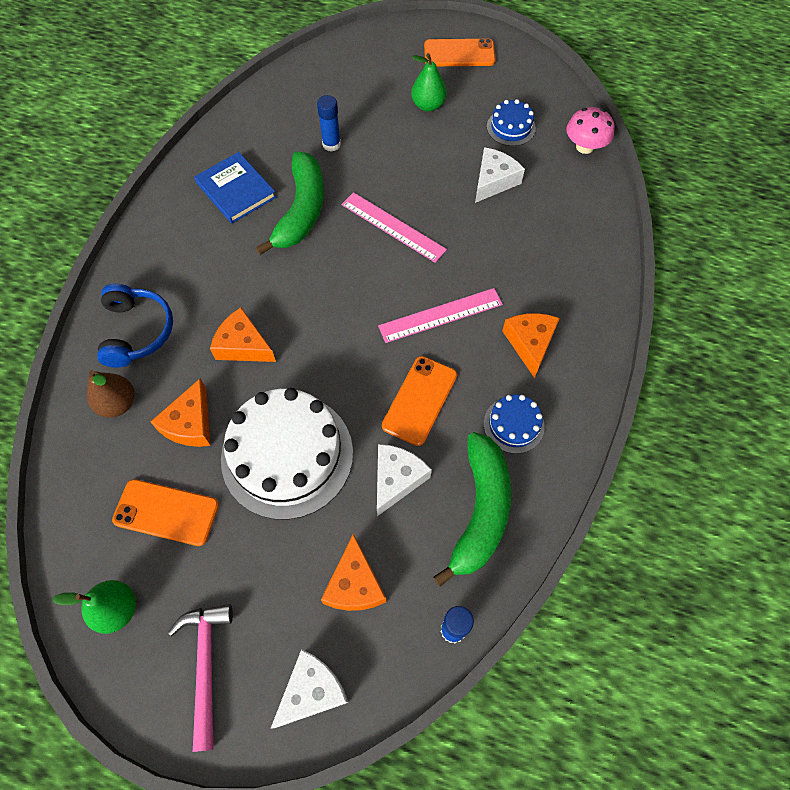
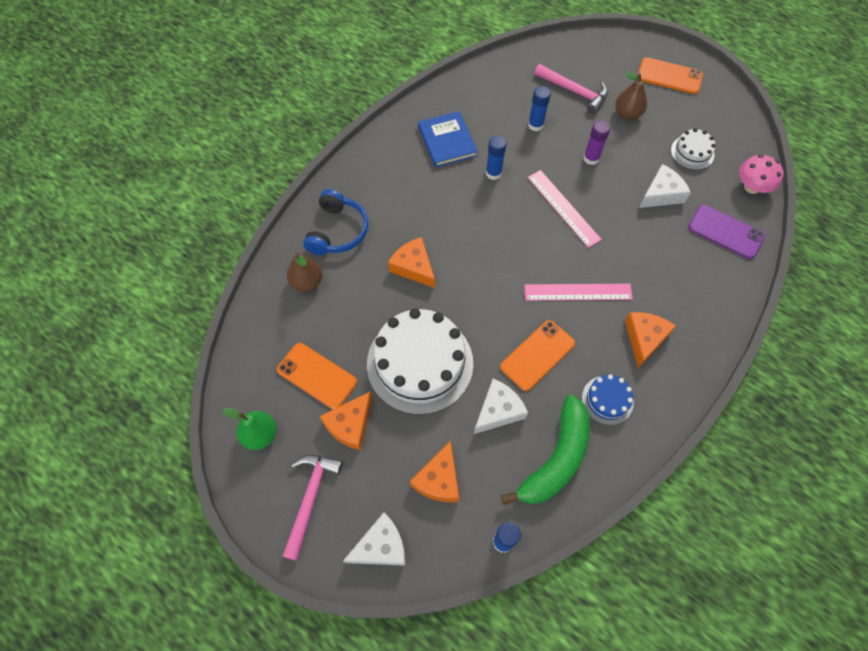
camera: 20 degrees right, 0 degrees up
(190, 423) = (355, 315): orange cheese -> orange cheese (350, 425)
(301, 211) = (493, 173): green banana -> blue glue stick
(362, 96) = (574, 91): none -> pink hammer
(405, 164) = (591, 158): none -> purple glue stick
(428, 105) = (627, 114): green pear -> brown pear
(511, 127) = (692, 152): blue cake -> white cake
(574, 201) = (725, 232): none -> purple phone

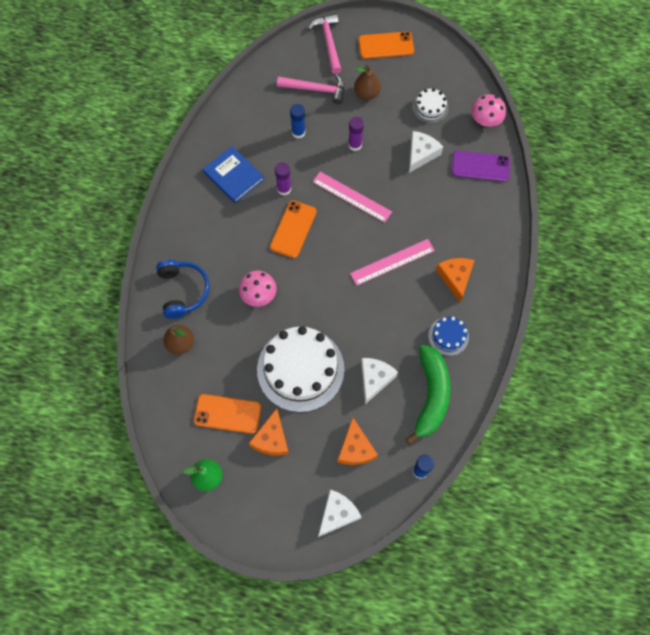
camera: 25 degrees left, 5 degrees up
(310, 499) = (270, 505): pink hammer -> pink hammer (328, 43)
(413, 267) = (258, 295): orange cheese -> pink mushroom
(493, 173) = (284, 189): blue glue stick -> purple glue stick
(537, 355) = (384, 324): orange phone -> orange phone (293, 229)

